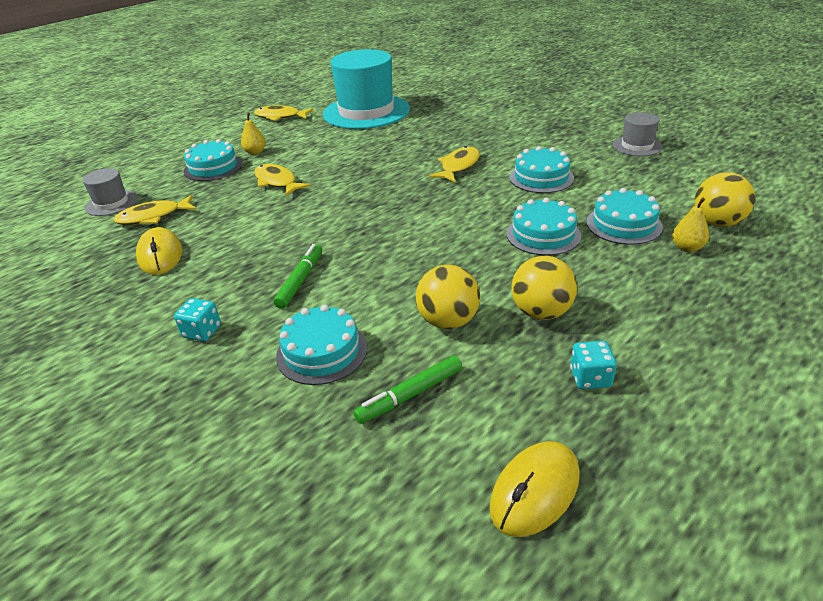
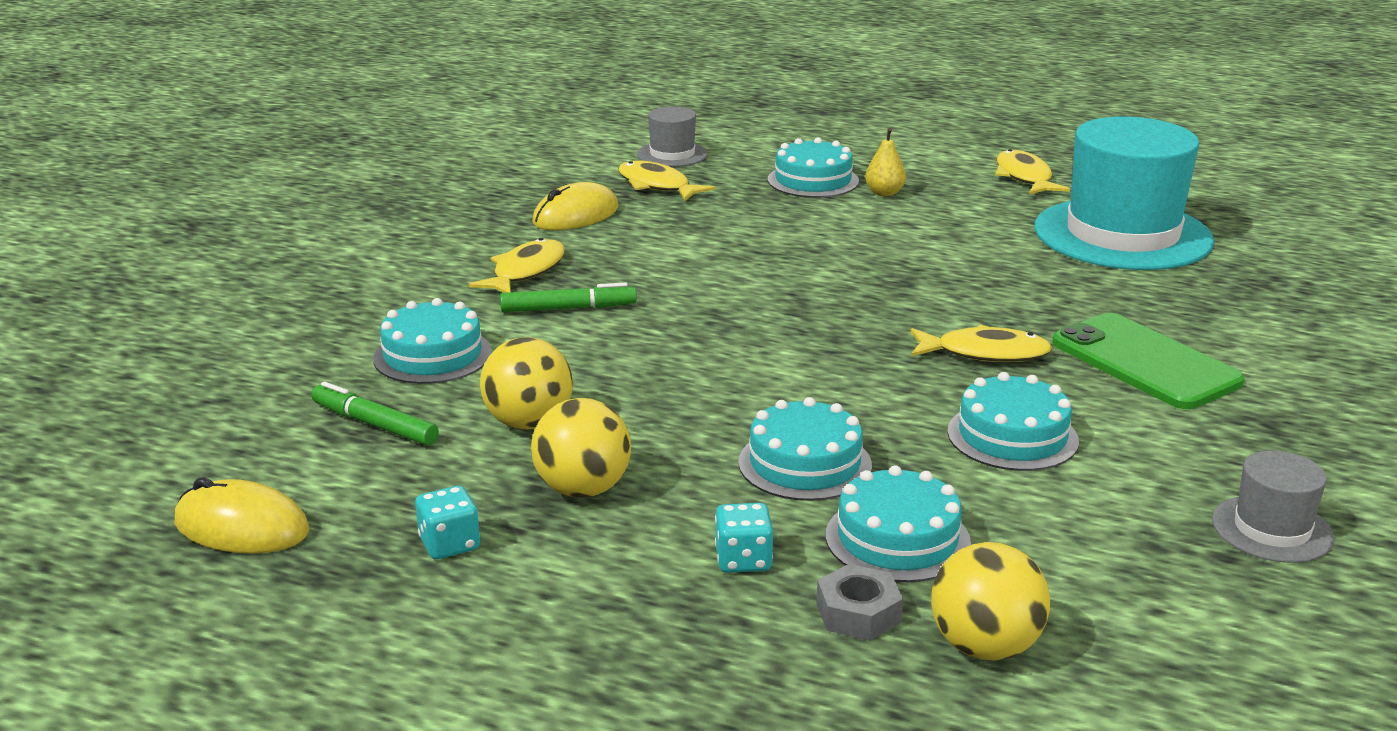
camera: 65 degrees right, 10 degrees down
(202, 331) = (441, 281): turquoise dice -> turquoise dice (743, 560)
(277, 182) = (807, 231): yellow fish -> yellow fish (525, 272)
(491, 136) = (1144, 362): none -> green phone
(687, 248) = (858, 613): yellow pear -> grey nut

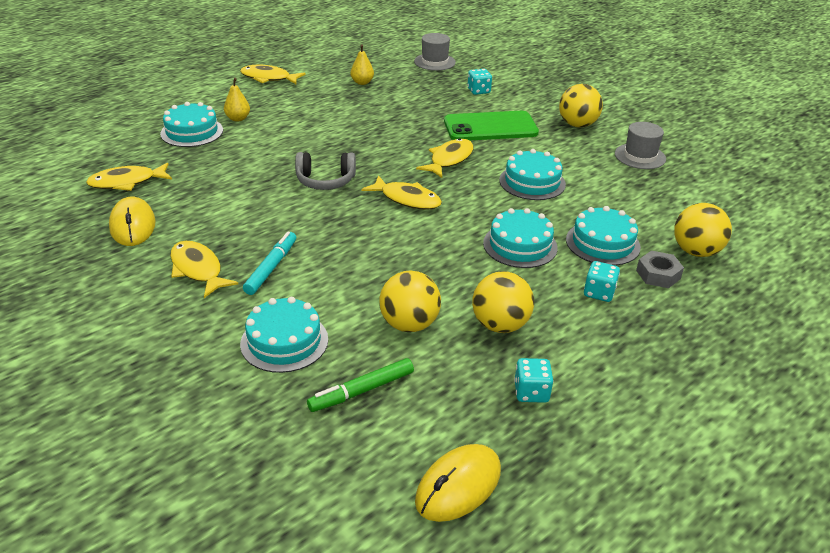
camera: 65 degrees left, 10 degrees up
(567, 308) = (271, 268): green marker -> turquoise marker
(672, 154) = (83, 162): grey hat -> grey hat (434, 62)
(803, 285) = (325, 181): none -> grey headphones
(826, 349) = (407, 199): none -> yellow fish
(1122, 234) = (362, 82): turquoise hat -> yellow pear
(1261, 324) = (478, 91): none -> turquoise dice
(1293, 440) = (577, 124): none -> yellow ball

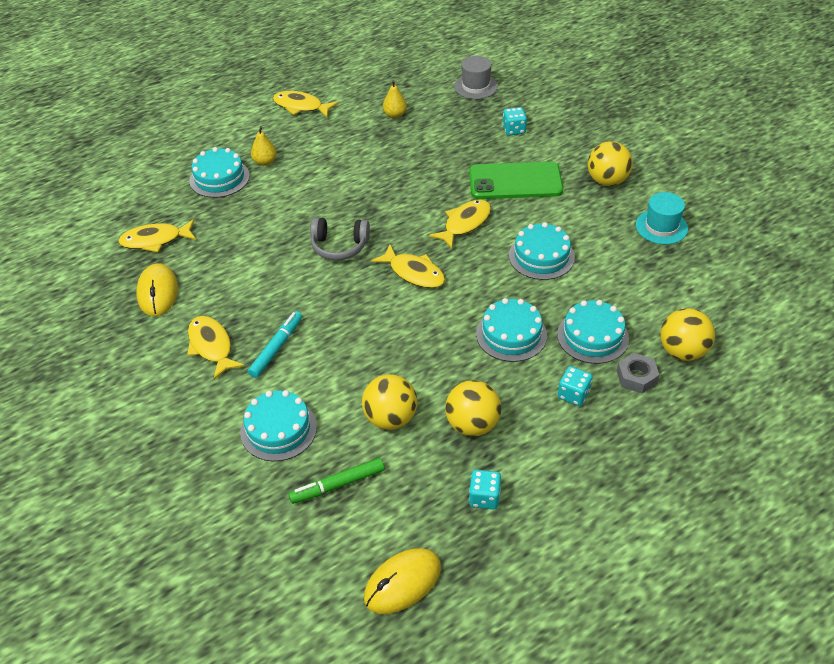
camera: 10 degrees right, 10 degrees up
(640, 156) = (661, 227): grey hat -> turquoise hat

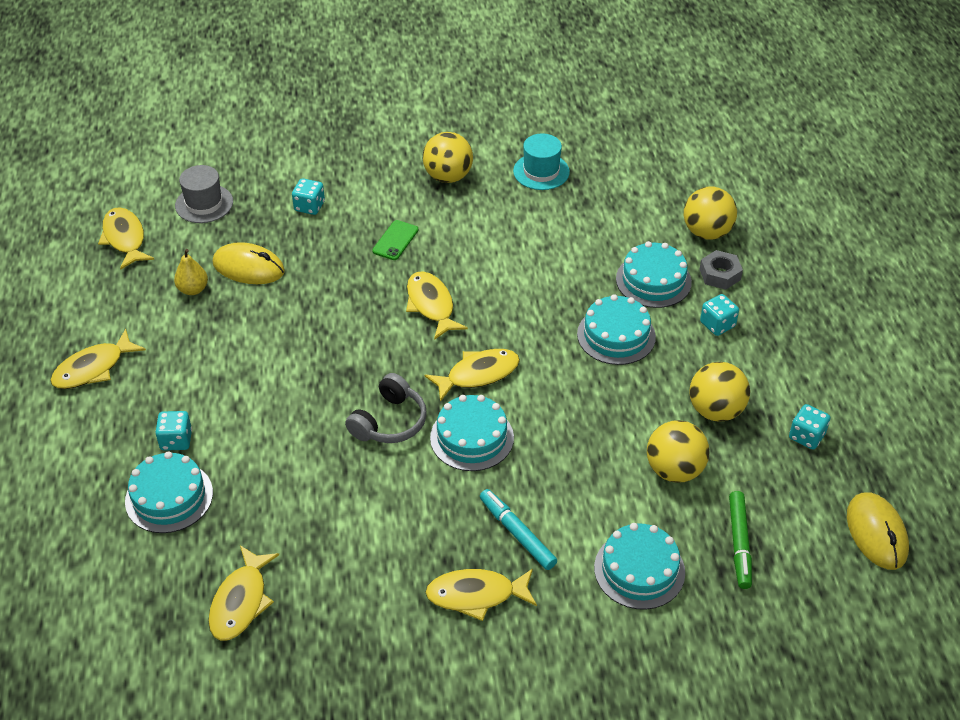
camera: 65 degrees left, 0 degrees up
(158, 292) = (344, 625): yellow mouse -> yellow mouse (248, 267)
(265, 162) = (176, 440): yellow pear -> turquoise dice
(417, 70) = (125, 238): none -> yellow fish
(515, 182) = (395, 240): green phone -> green phone, size x0.47
(541, 256) = (523, 269): turquoise cake -> turquoise cake (472, 437)

